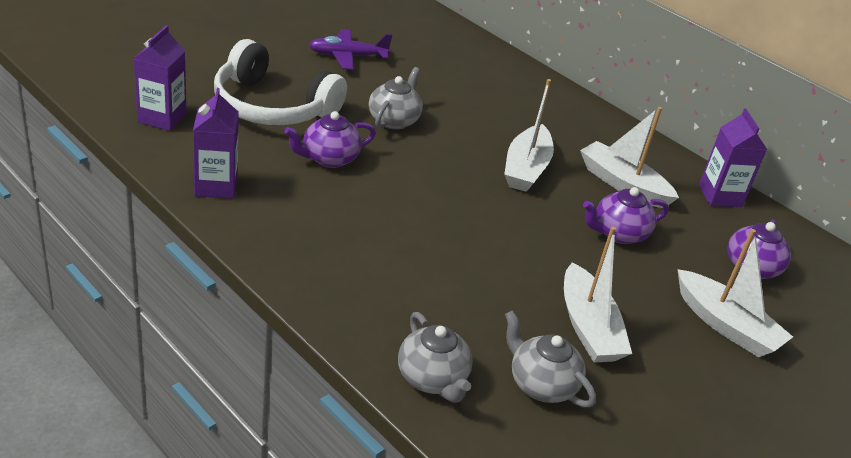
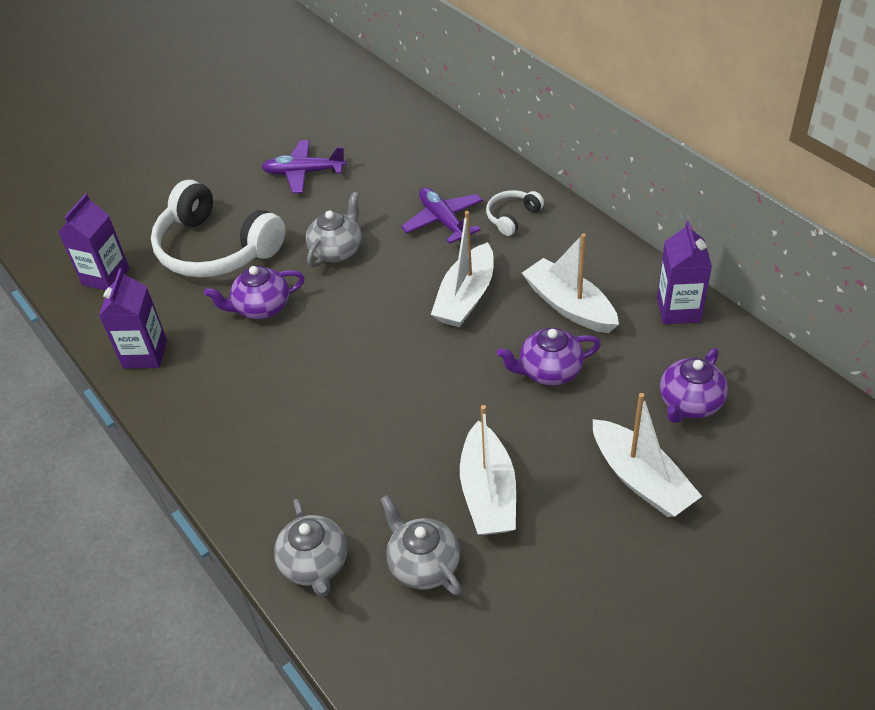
camera: 15 degrees right, 10 degrees up
(490, 108) = (443, 221): none -> purple plane
(552, 111) = (512, 217): none -> white headphones

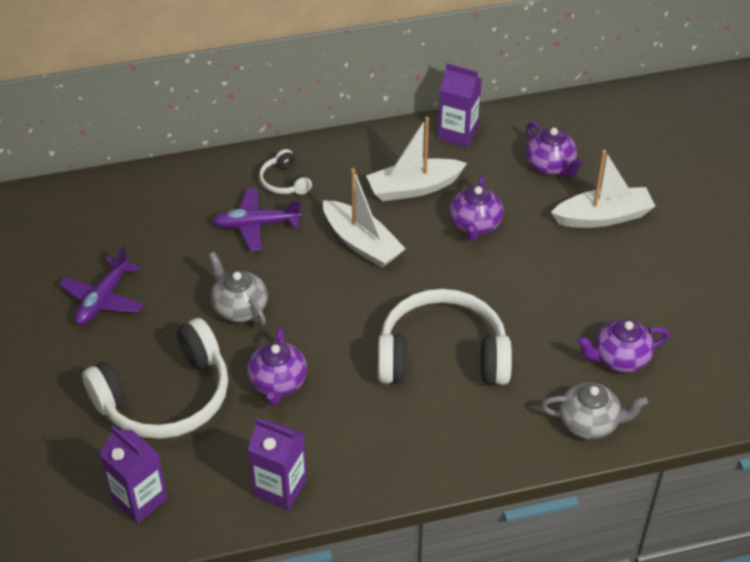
camera: 70 degrees left, 0 degrees up
(351, 408) = (442, 355): none -> white headphones
(423, 564) = (619, 358): grey teapot -> purple teapot
(488, 493) = (573, 300): white boat -> none

